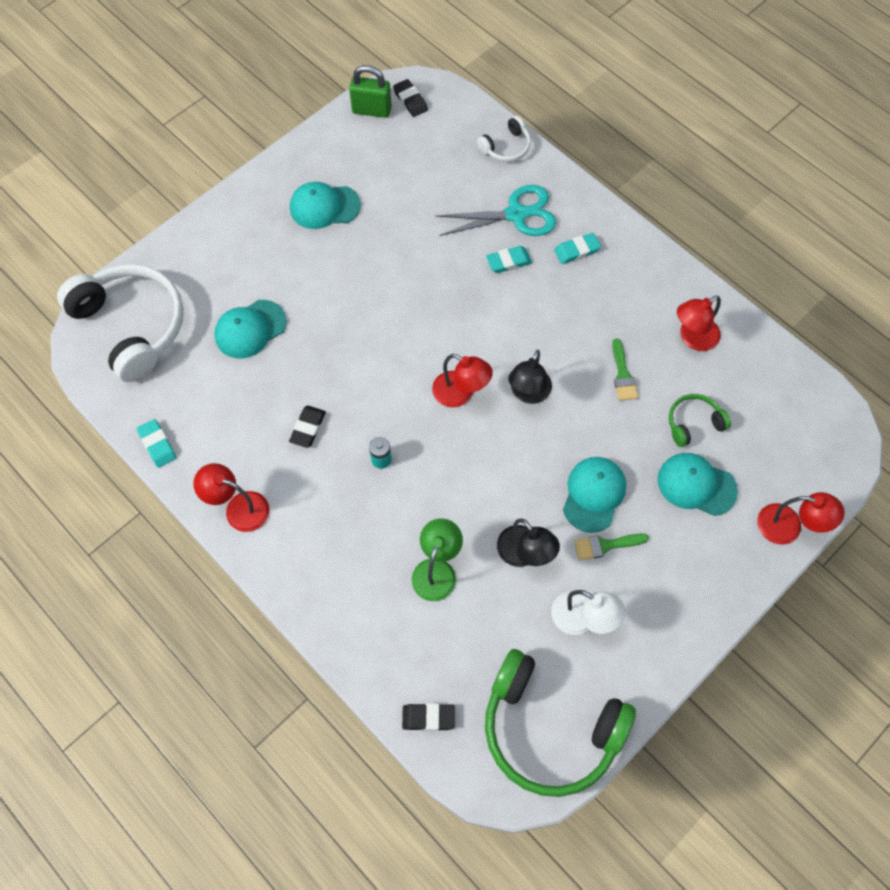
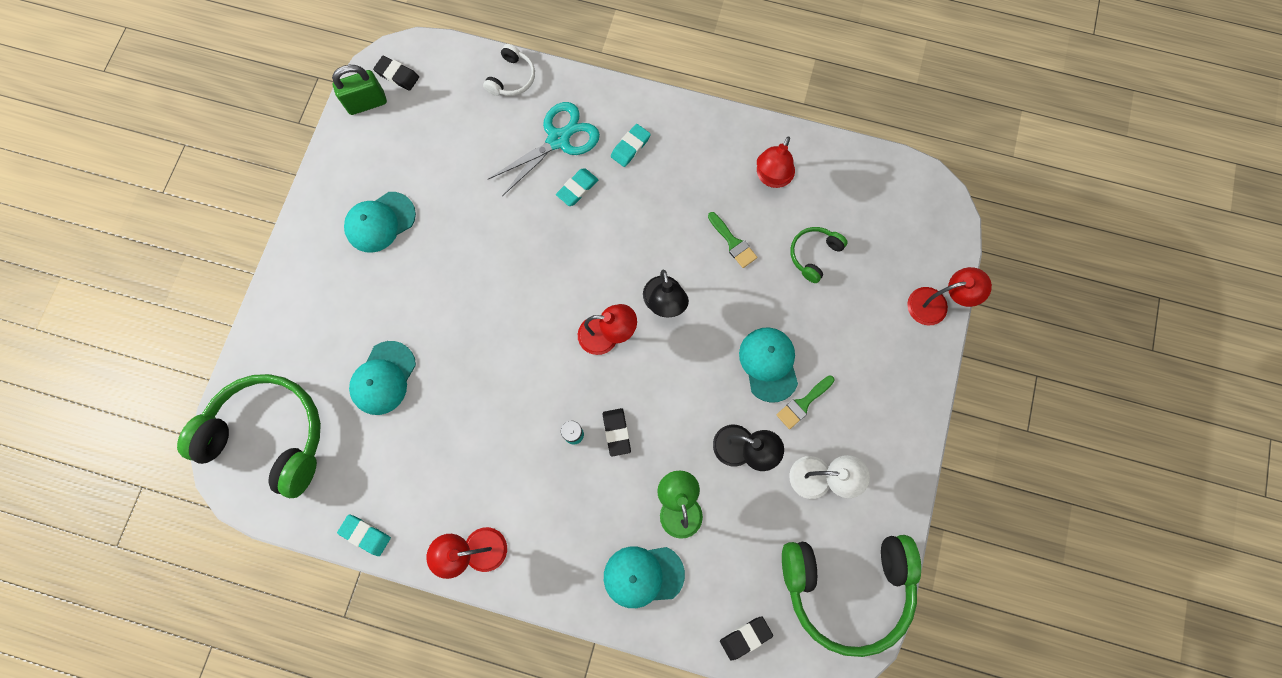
camera: 30 degrees left, 10 degrees up
(132, 326) = (270, 436): white headphones -> green headphones
(308, 428) = (492, 442): black eraser -> black eraser (616, 432)
(696, 485) = (845, 309): turquoise cap -> turquoise cap (643, 575)

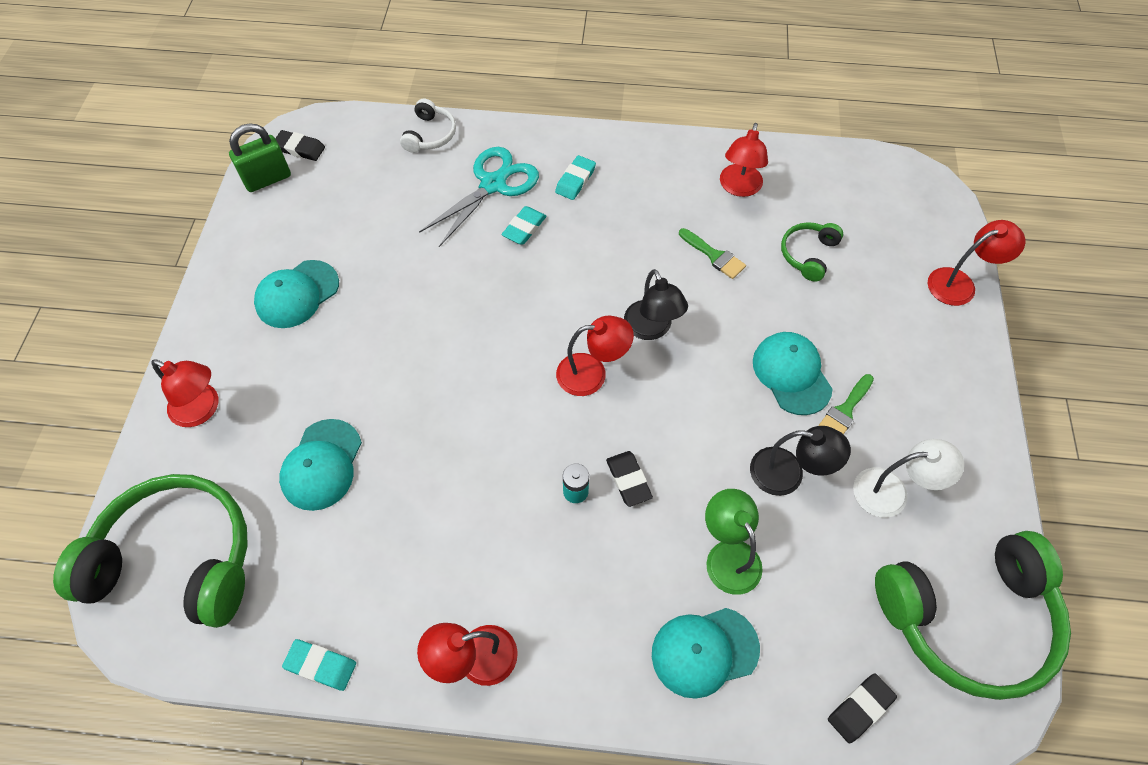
camera: 10 degrees left, 15 degrees down
(296, 315) = (202, 409): none -> red lamp

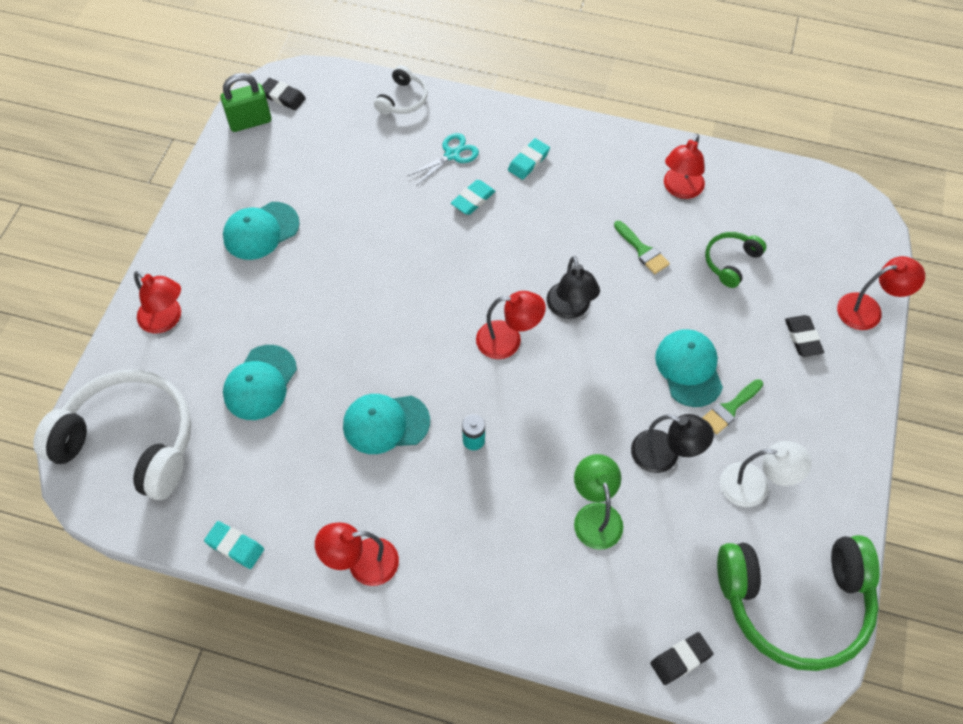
camera: 10 degrees right, 0 degrees up
(178, 559) = (130, 441): green headphones -> white headphones
(493, 184) = (452, 155): turquoise scissors -> turquoise scissors, size x0.61
(628, 480) = (521, 438): black eraser -> black eraser (802, 338)
(704, 651) = (557, 590): turquoise cap -> turquoise cap (385, 423)

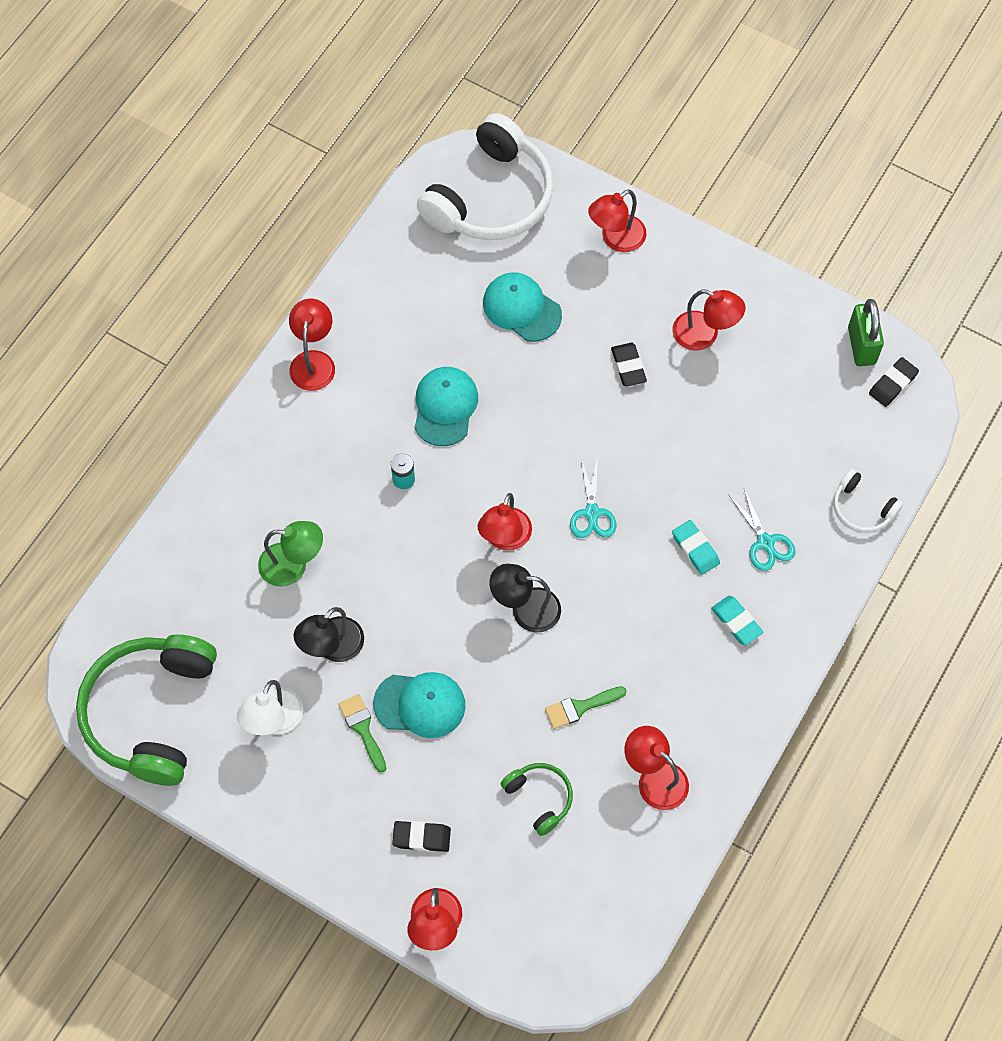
camera: 105 degrees right, 5 degrees up
(235, 546) = (363, 266): turquoise eraser -> none
(261, 231) = (704, 335): turquoise cap -> red lamp
(462, 279) = (592, 513): none -> turquoise scissors
(680, 659) = (138, 595): black eraser -> black eraser (628, 366)

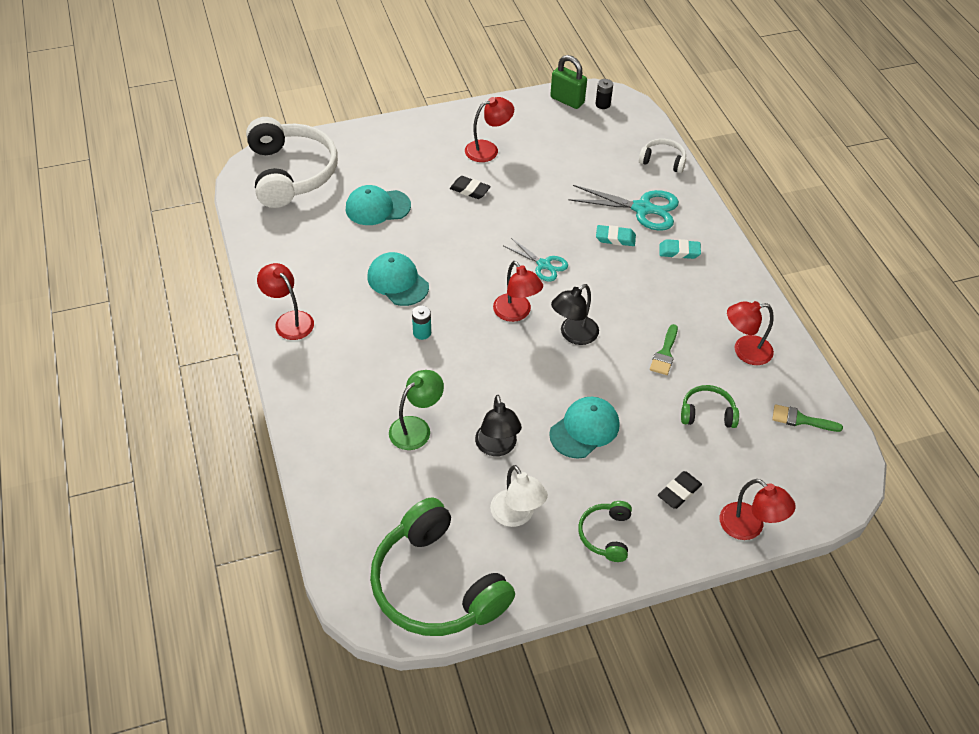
camera: 50 degrees left, 15 degrees down
(319, 809) = (606, 535): none -> green headphones
(363, 729) = (571, 470): green brush -> green brush (801, 420)
(616, 239) = (385, 143): red lamp -> none
(765, 542) = (642, 208): turquoise scissors -> turquoise scissors, size x1.63
(862, 508) = (663, 161): white headphones -> white headphones turned 150 degrees counterclockwise
(893, 384) = (602, 104): black eraser -> black battery

